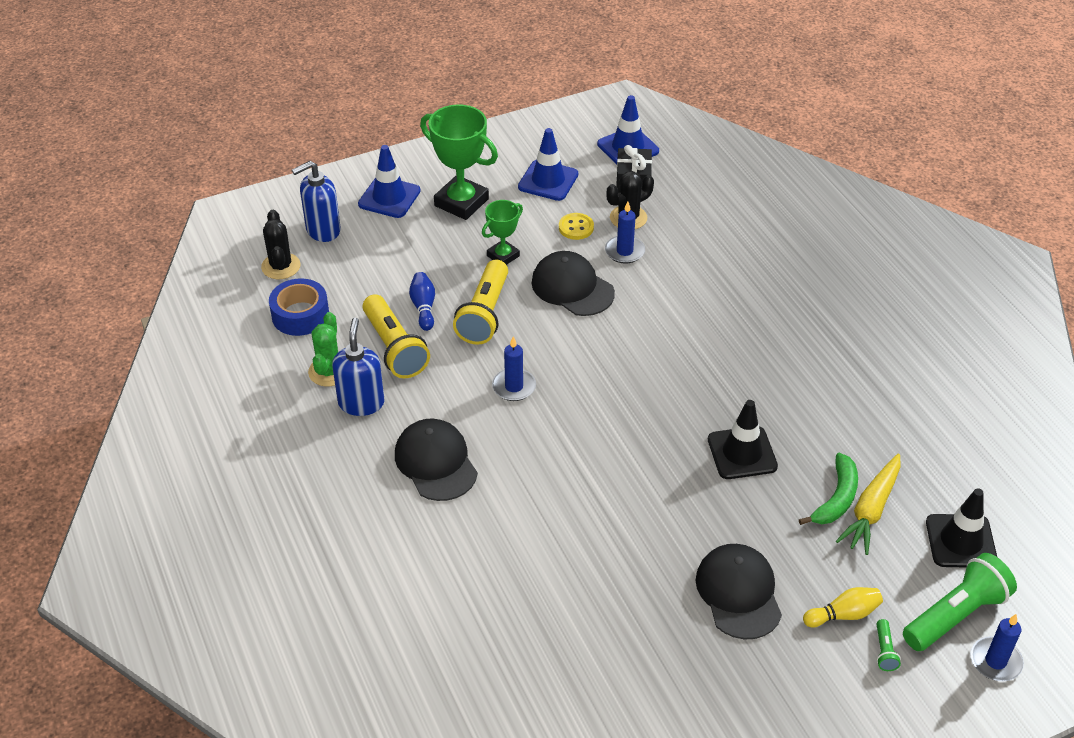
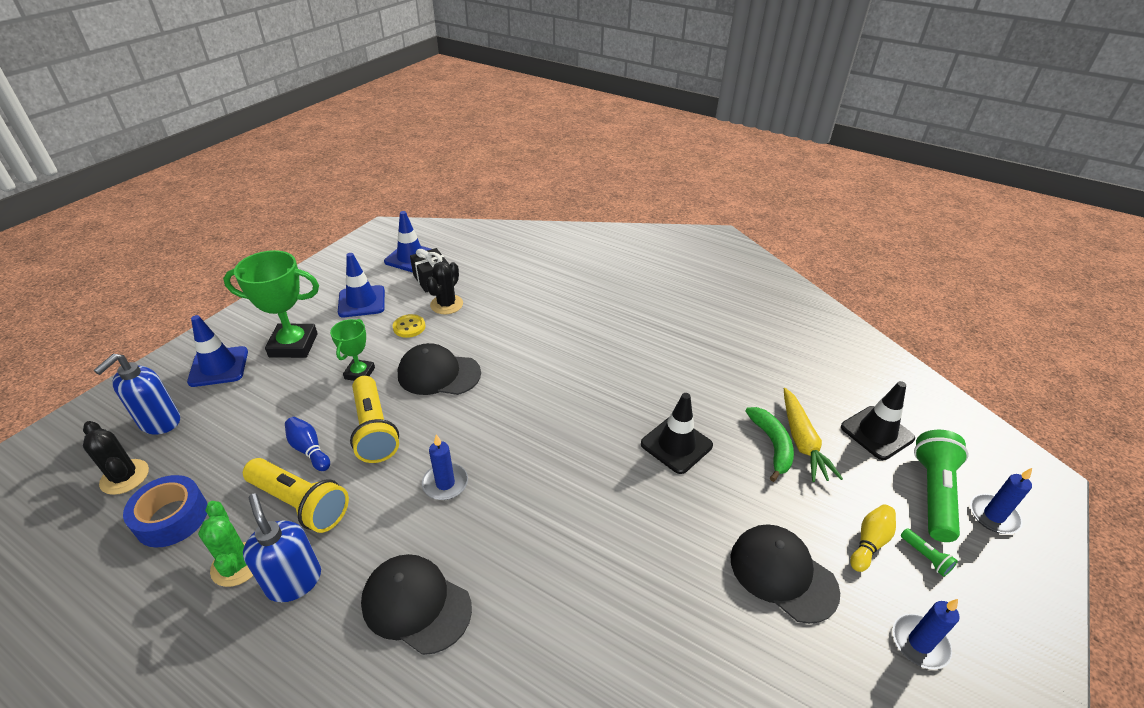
camera: 35 degrees left, 5 degrees down
(624, 251) = (462, 329): blue candle -> blue candle (919, 643)

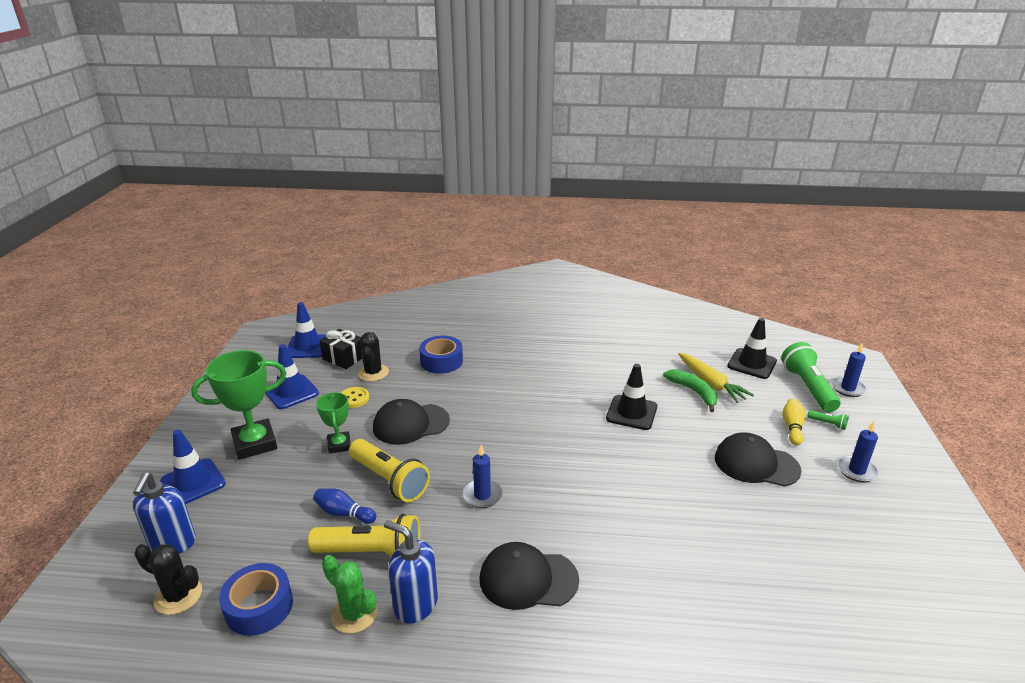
camera: 25 degrees left, 10 degrees down
(519, 312) = (441, 361): none -> blue tape

